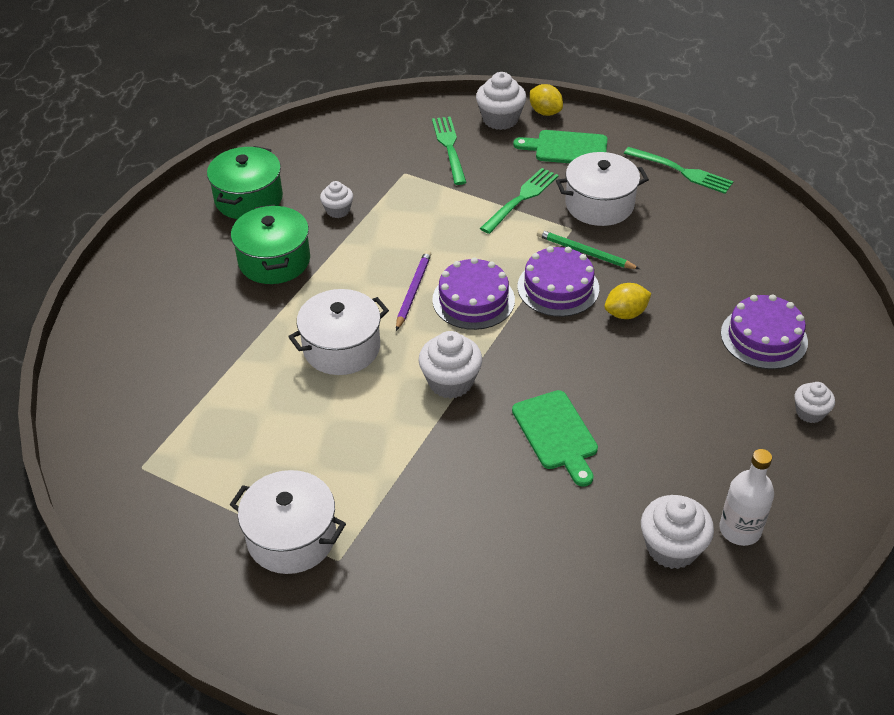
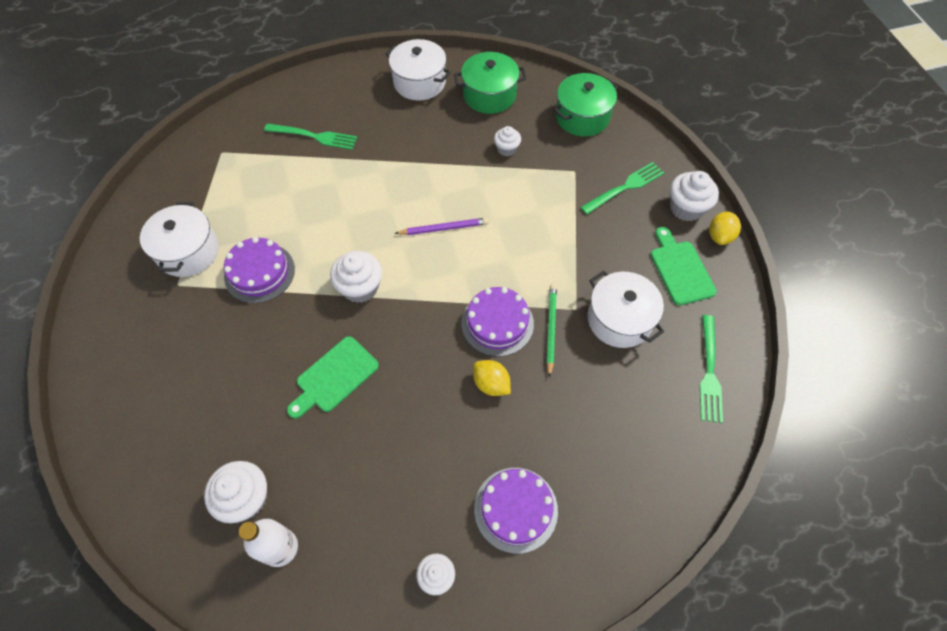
camera: 65 degrees right, 15 degrees up
(274, 261) = (434, 136): green pot -> green pot (582, 117)
(341, 348) = (366, 209): white pot -> white pot (419, 82)
(473, 300) = (453, 270): purple cake -> purple cake (259, 272)
(521, 199) = (591, 259): green fork -> green fork (314, 136)

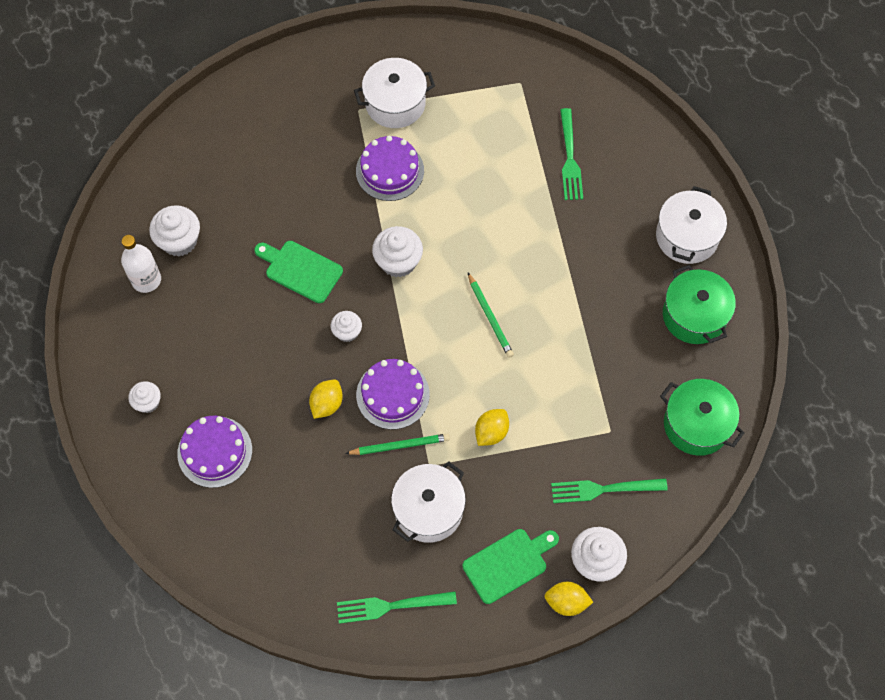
camera: 75 degrees right, 5 degrees up
(443, 228) = (490, 317): purple pencil -> green pencil
(506, 149) = (618, 353): white cupcake -> white cupcake (347, 332)
(555, 253) = (491, 432): none -> yellow lemon
(625, 187) = (604, 489): green fork -> green fork turned 135 degrees clockwise

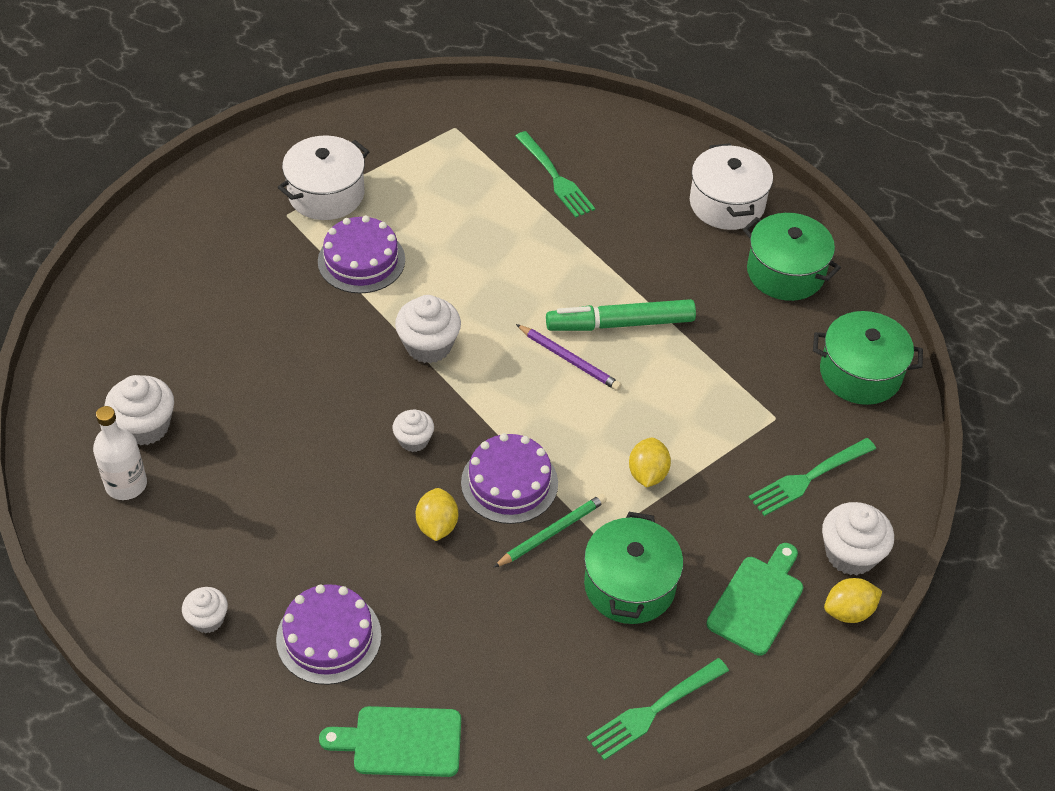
camera: 30 degrees left, 15 degrees down
(300, 270) = (317, 399): green cutting board -> green cutting board (401, 742)
(428, 509) = (629, 585): white pot -> green pot
(490, 317) = (569, 359): green pencil -> purple pencil
(544, 304) = (620, 323): none -> green marker

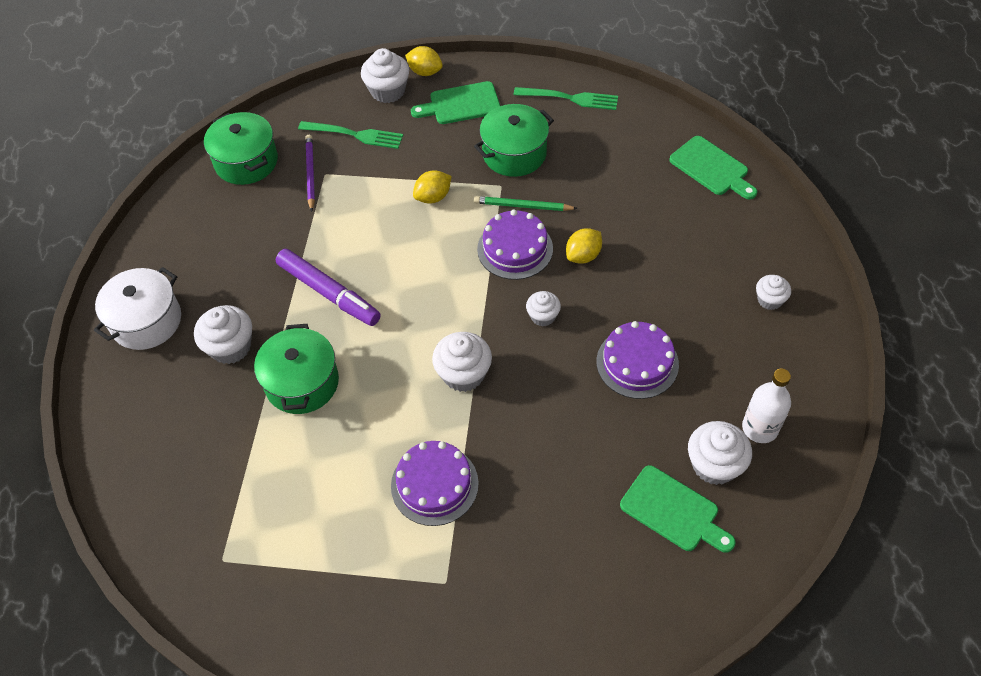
camera: 130 degrees left, 5 degrees up
(152, 369) = (673, 511): none -> green cutting board
(326, 194) = (394, 577): white pot -> none
(328, 637) = (705, 241): purple cake -> purple cake (637, 363)
(555, 177) = (217, 441): green fork -> none
(569, 359) = (389, 294): purple pencil -> purple pencil (310, 173)
(620, 323) = (329, 293): green marker -> purple marker
(637, 233) = (230, 347): none -> white cupcake
(785, 272) = (189, 247): green pot -> green pot (302, 383)

